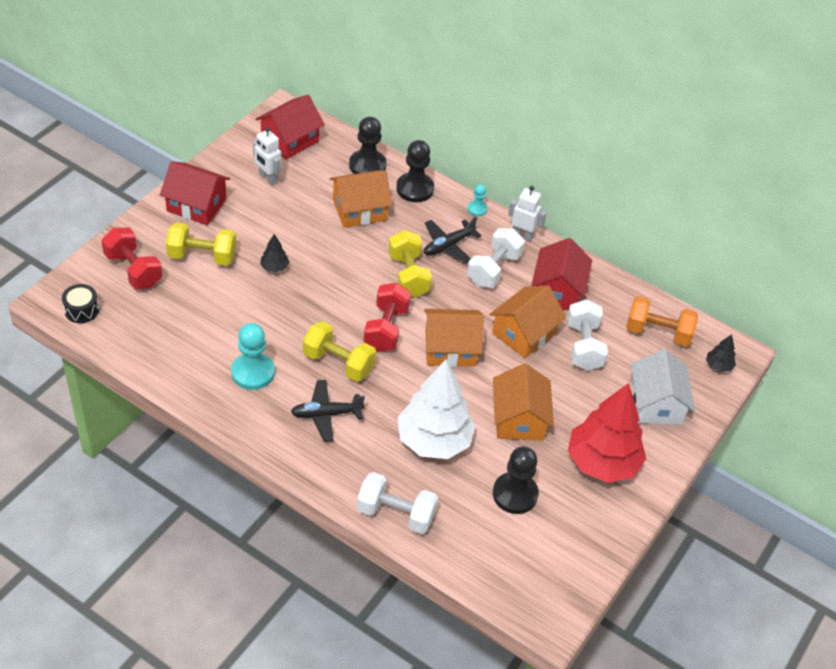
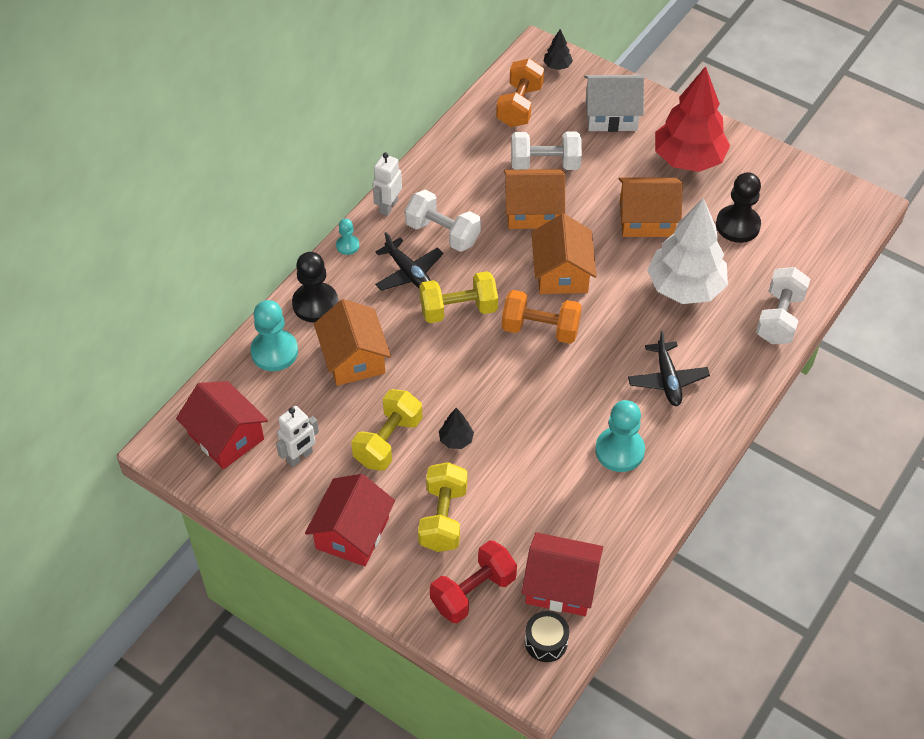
camera: 85 degrees left, 5 degrees up
(338, 363) = (595, 371): yellow dumbbell -> yellow dumbbell (388, 441)
(367, 165) = (274, 352): black pawn -> turquoise pawn
(386, 329) = (540, 329): red dumbbell -> orange dumbbell
(524, 333) = (533, 211): orange house -> orange house turned 45 degrees counterclockwise
(557, 290) = (469, 180): red house -> red house (560, 585)

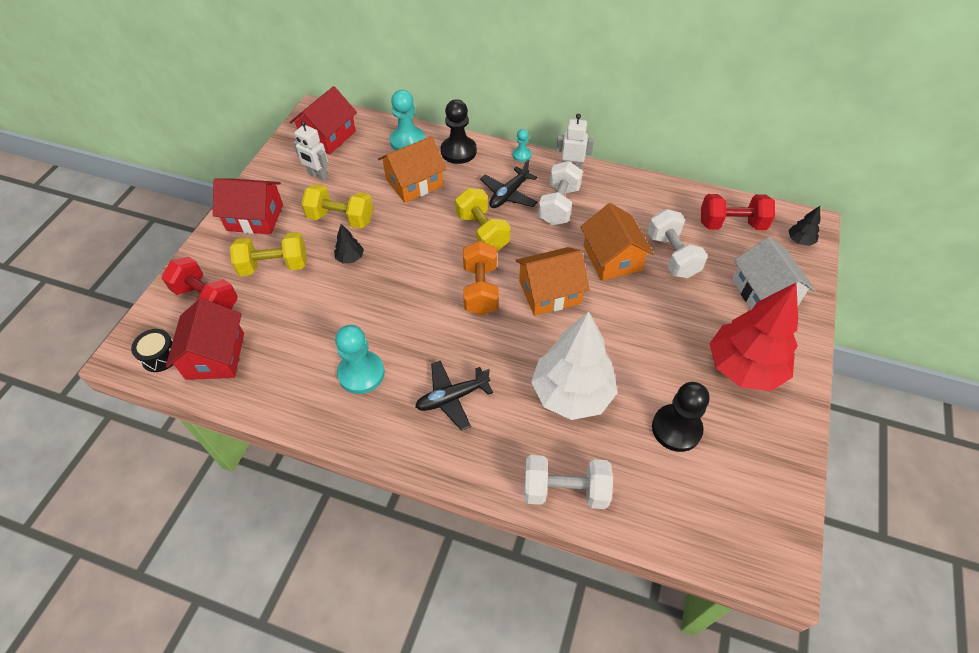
camera: 75 degrees right, 0 degrees up
(519, 106) = (731, 224): orange dumbbell -> red dumbbell
(646, 219) = (645, 345): orange house -> none

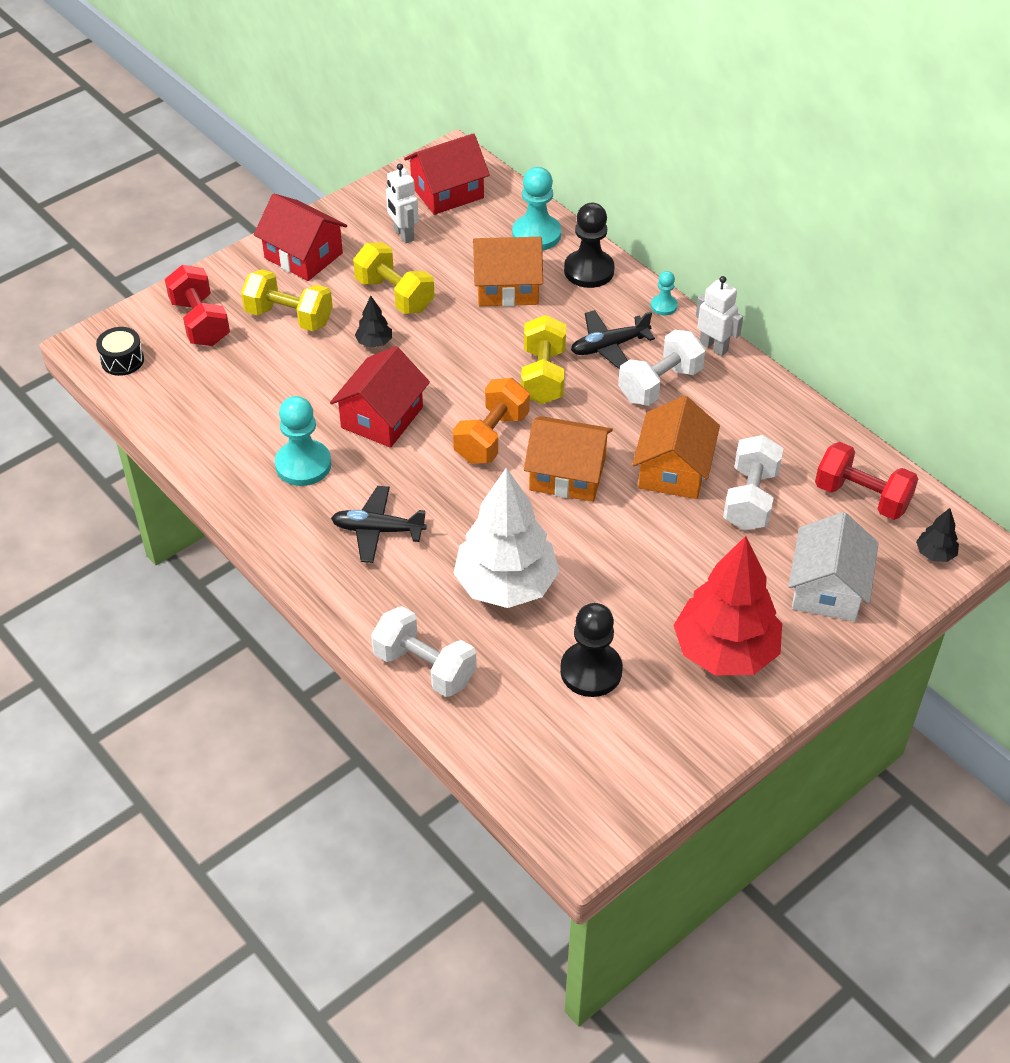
camera: 30 degrees right, 5 degrees down
(215, 356) = (173, 383): red house -> red house (382, 417)

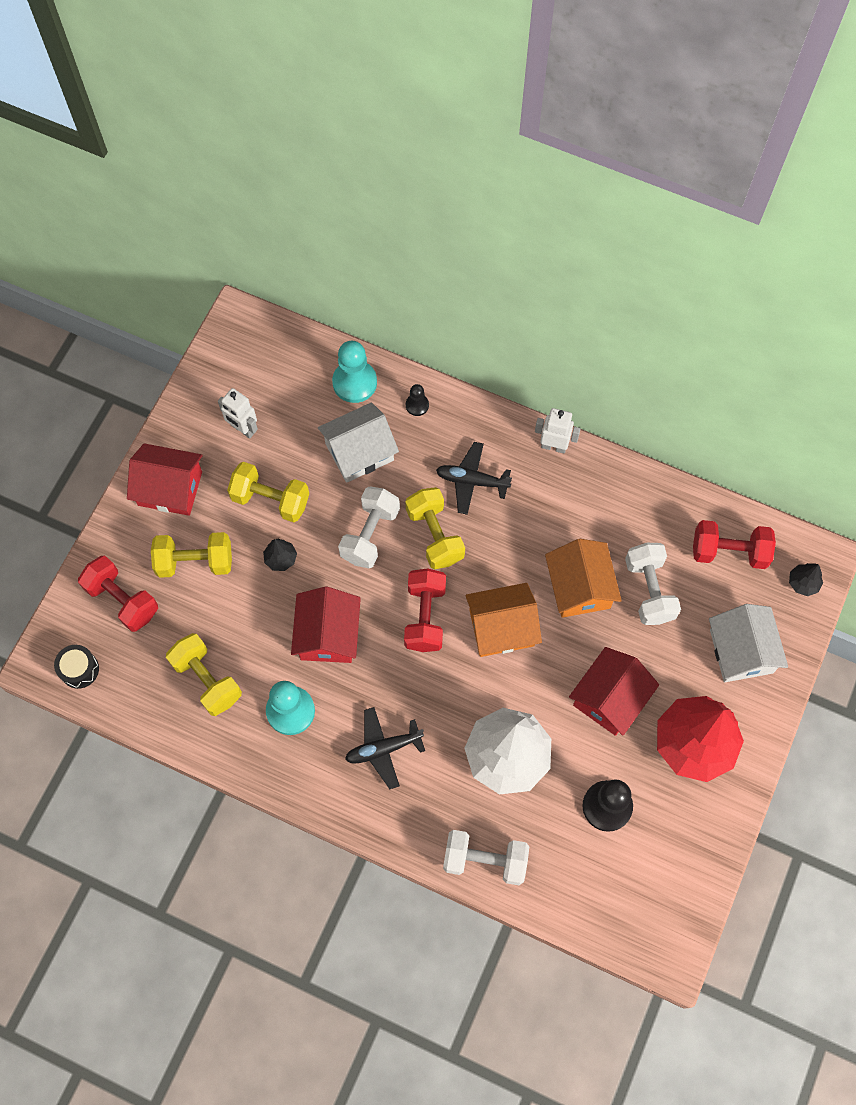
camera: 25 degrees left, 20 degrees up
(237, 411) = (207, 680): none -> yellow dumbbell
(447, 192) = (255, 364): red house -> red house (610, 698)
(491, 437) = (425, 616): orange dumbbell -> red dumbbell
(507, 287) = (359, 452): orange house -> white house
(589, 271) = (417, 405): black pawn -> black pawn, size x0.52
(609, 346) = (472, 481): black plane -> black plane turned 60 degrees clockwise
(660, 384) = (530, 504): white dumbbell -> white dumbbell (370, 534)
(663, 306) = (495, 419): turquoise pawn -> none

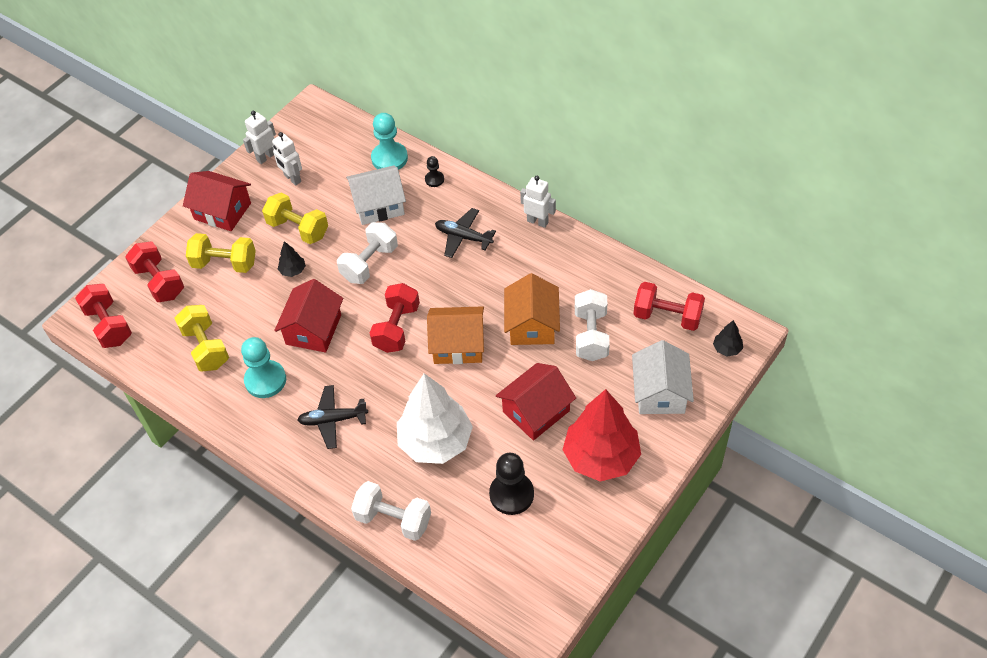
camera: 15 degrees right, 15 degrees down
(79, 669) = (109, 325): black drum -> red dumbbell
(201, 402) = (266, 157): none -> white robot
(434, 535) = (422, 271): yellow dumbbell -> none

